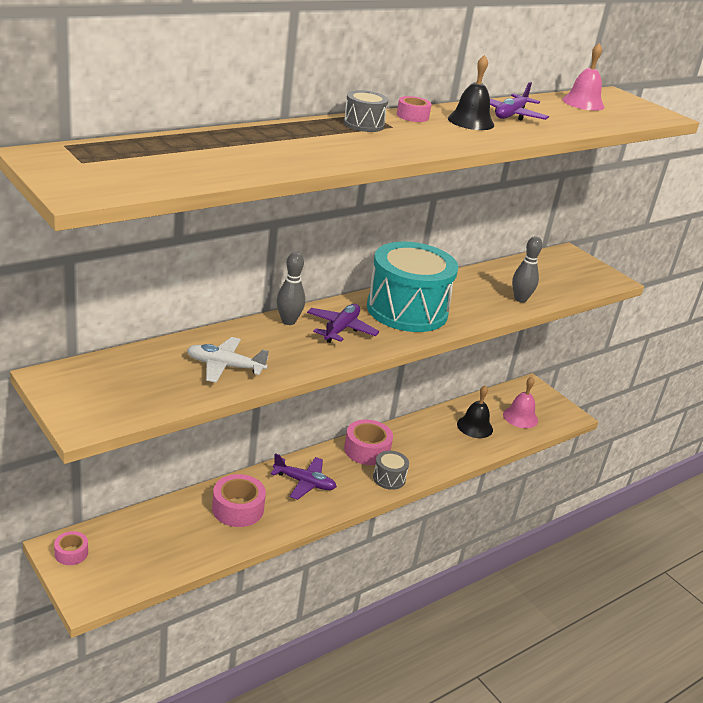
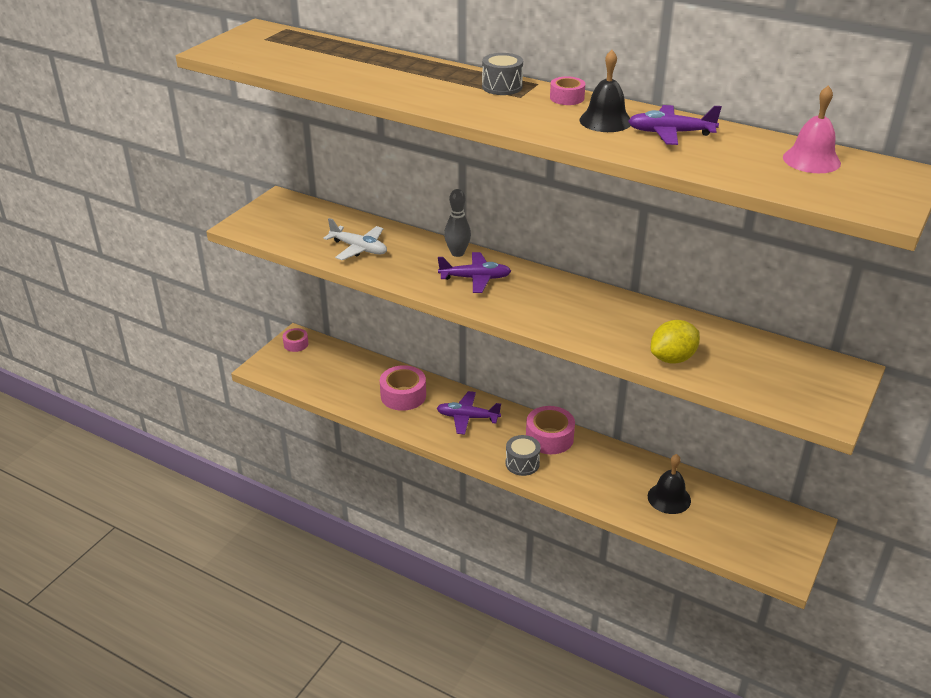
camera: 70 degrees right, 5 degrees up
(225, 366) = (359, 249): white plane -> white plane turned 135 degrees clockwise
(304, 483) = (467, 417): purple plane -> purple plane turned 105 degrees clockwise
(407, 310) = (553, 300): turquoise drum -> none
(520, 299) = (672, 358): grey bowling pin -> yellow lemon
(520, 417) = (729, 529): pink bell -> none

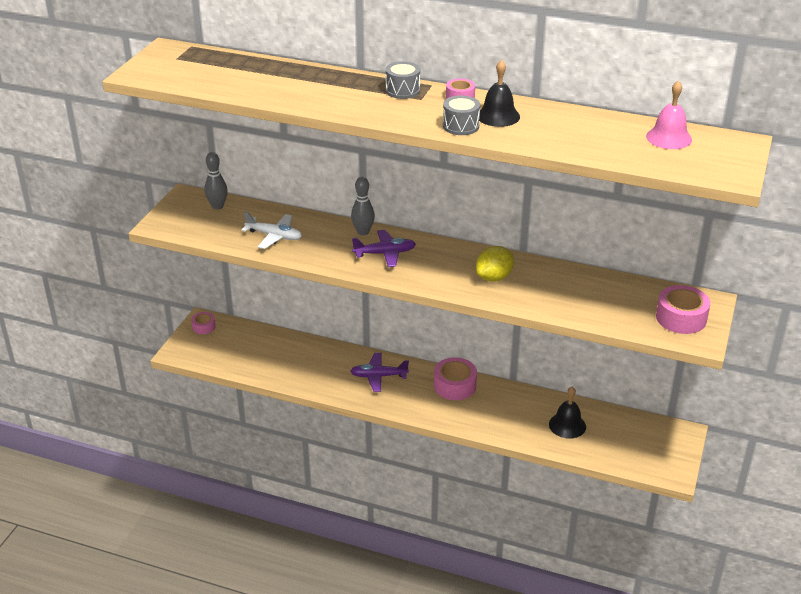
camera: 10 degrees left, 0 degrees up
(309, 212) = (217, 206): none -> grey bowling pin
(403, 395) = (316, 363): pink tape -> pink tape (681, 318)
(522, 463) = (436, 411): grey drum -> grey drum (461, 126)
(670, 133) = (553, 123): purple plane -> none
(672, 358) = (567, 306): yellow lemon -> yellow lemon (494, 277)

